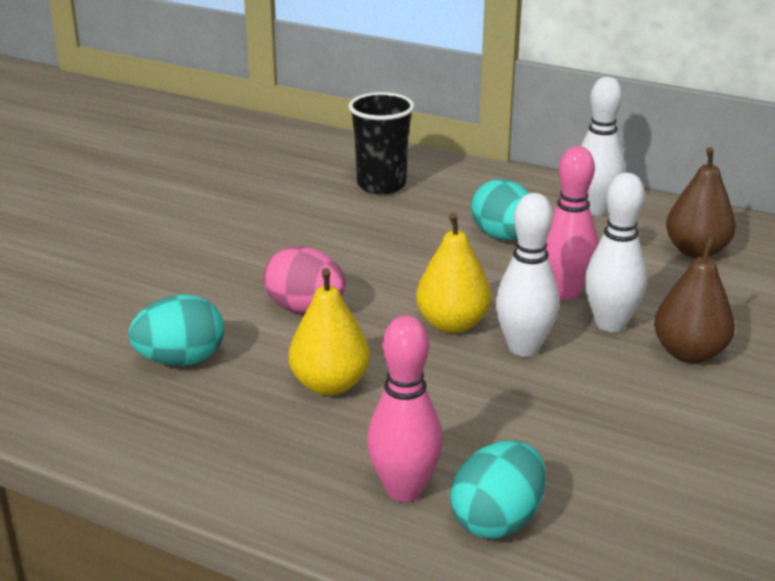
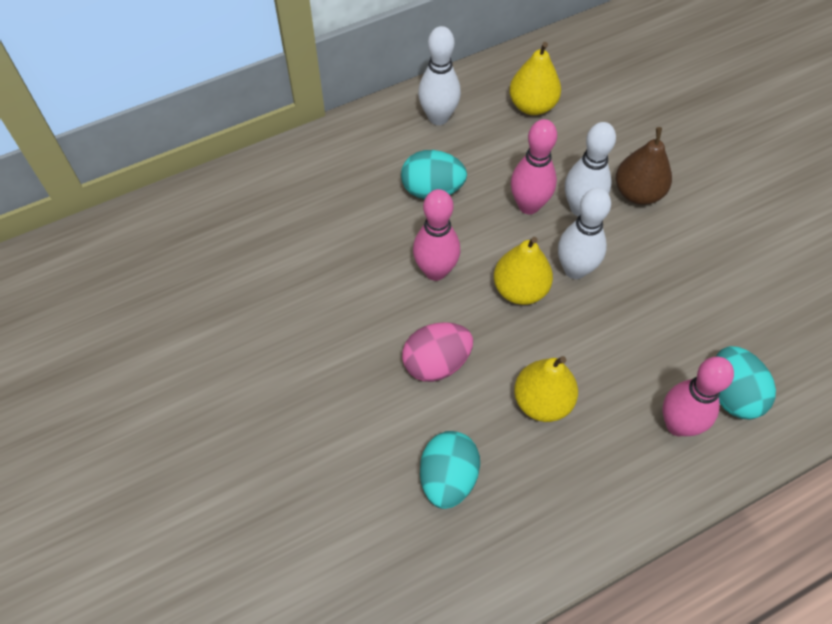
camera: 55 degrees left, 30 degrees up
(381, 185) = (293, 211): black cup -> none
(411, 271) = (435, 271): none -> pink bowling pin
(696, 251) = (532, 105): brown pear -> yellow pear

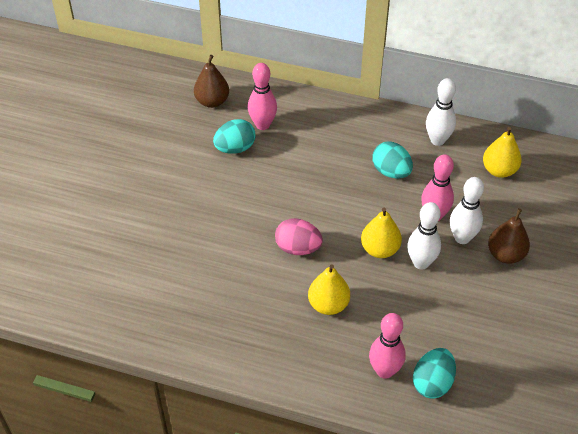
camera: 45 degrees right, 10 degrees down
(131, 261) = (212, 101): none -> brown pear
(435, 271) = (347, 209): pink bowling pin -> pink bowling pin (262, 125)
(448, 478) = (245, 298): turquoise egg -> turquoise egg (235, 148)

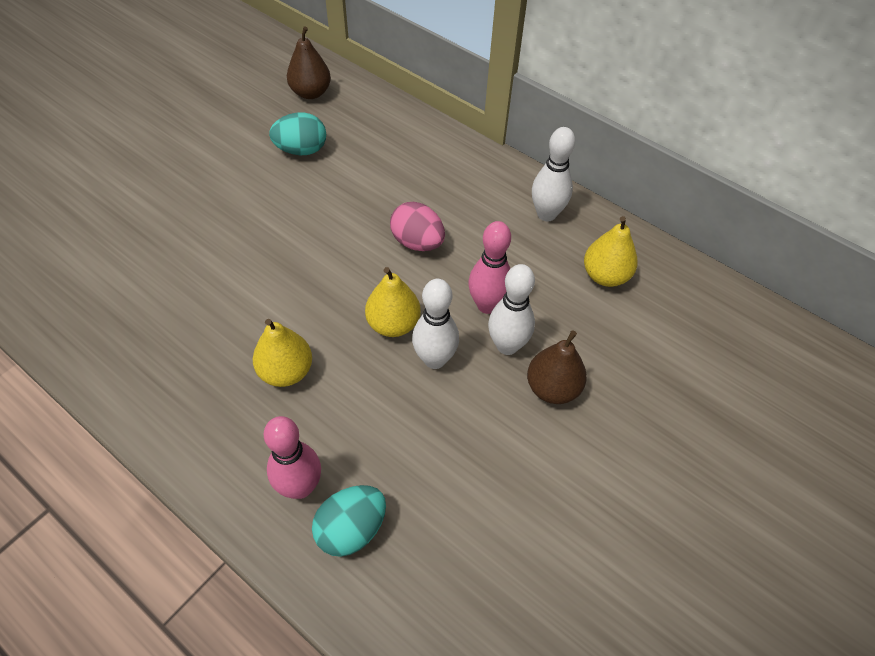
camera: 20 degrees right, 5 degrees up
(262, 125) = (349, 134): pink bowling pin -> none
(298, 248) = (296, 288): pink egg -> pink egg (417, 242)
(391, 172) = (466, 234): turquoise egg -> none

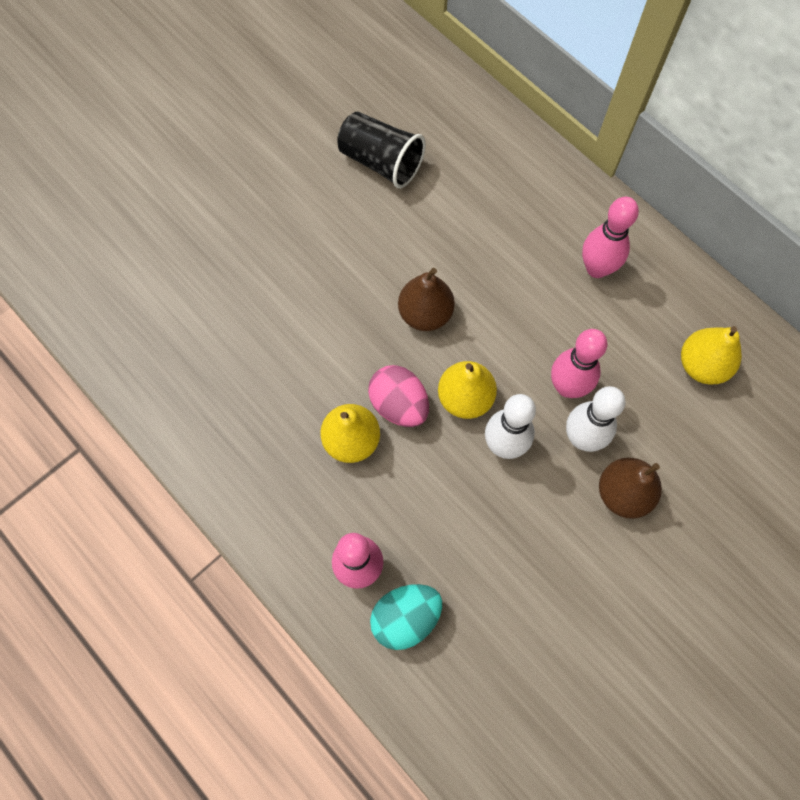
camera: 10 degrees right, 15 degrees up
(301, 150) = (381, 162): turquoise egg -> black cup
(311, 93) = (396, 80): brown pear -> brown pear (425, 314)
(417, 242) = (500, 299): pink egg -> pink egg (399, 405)
(500, 211) = (596, 268): none -> pink bowling pin
(546, 214) = (648, 278): white bowling pin -> none

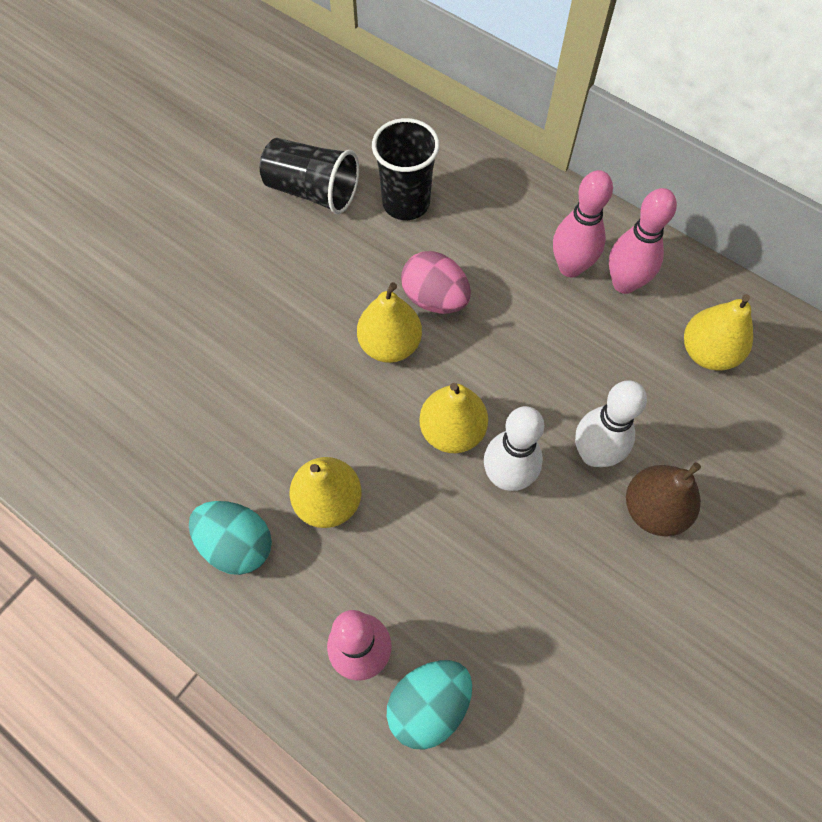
camera: 10 degrees left, 5 degrees down
(271, 463) = (237, 544): none -> turquoise egg
(399, 405) = (377, 451): pink egg -> pink egg (435, 299)
(425, 314) = (390, 345): brown pear -> yellow pear
(462, 186) = (406, 203): none -> black cup
(567, 387) = (565, 400): pink bowling pin -> pink bowling pin (624, 283)

